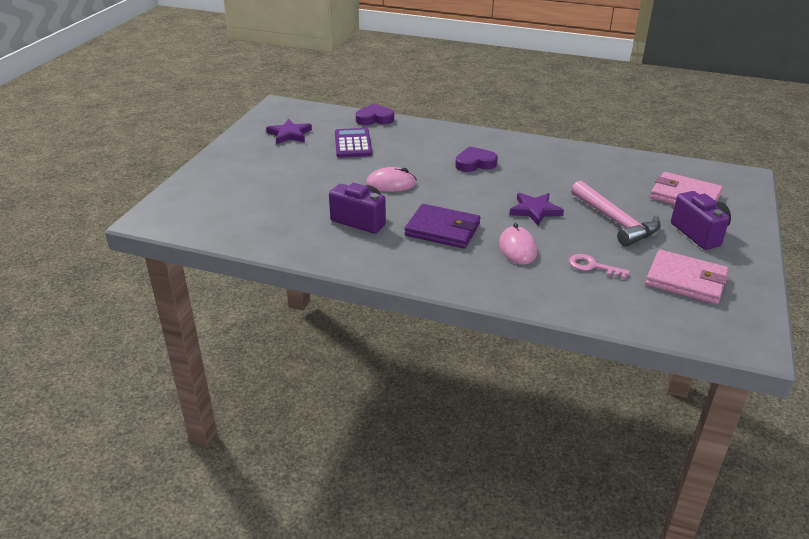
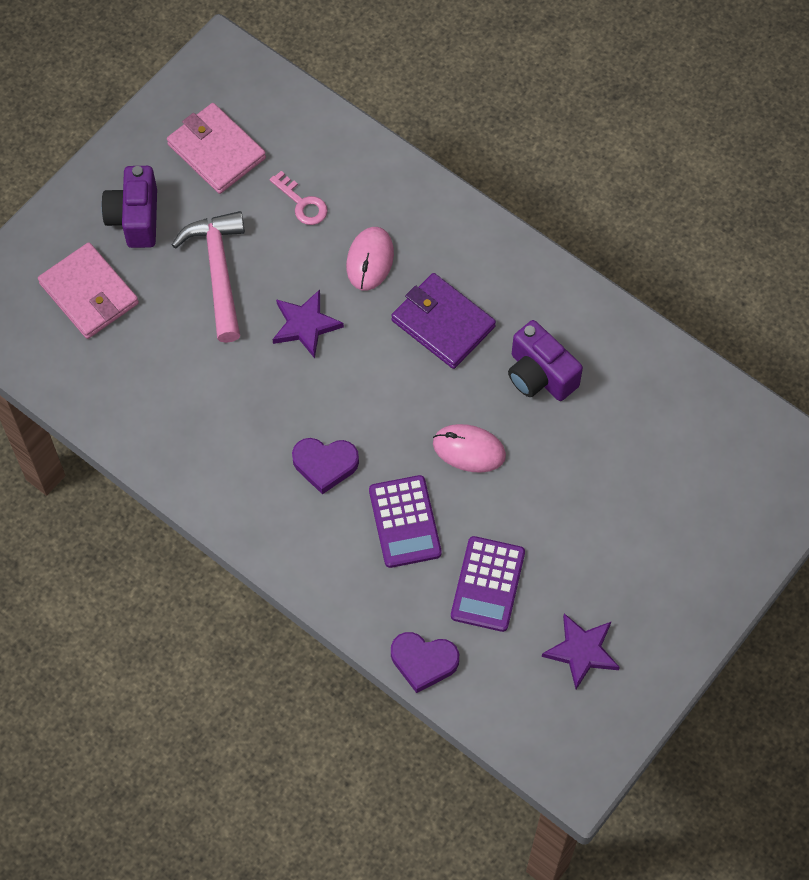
camera: 160 degrees left, 30 degrees up
(413, 154) = (405, 522): none -> purple calculator

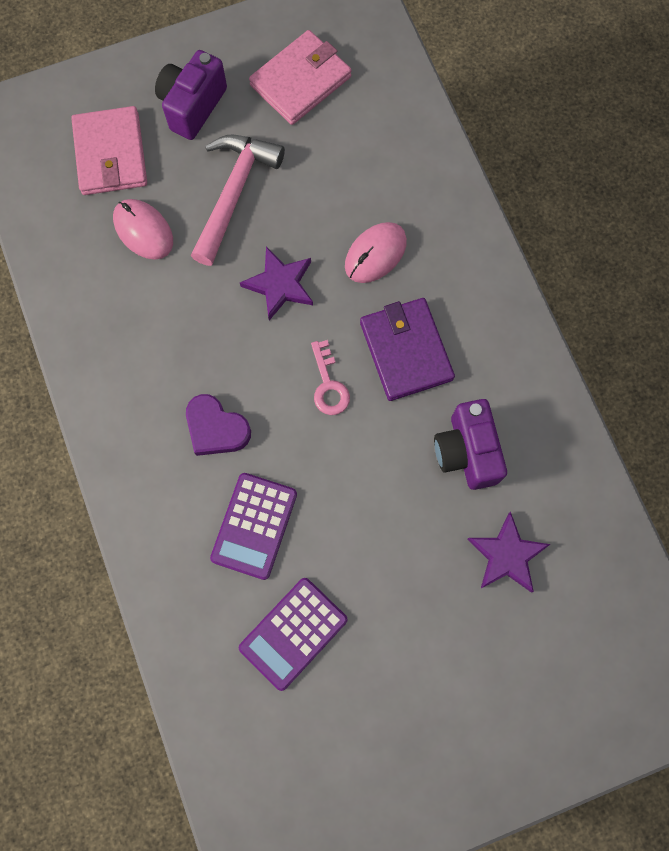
camera: 30 degrees right, 10 degrees up
(216, 151) = (300, 81): pink wallet -> pink wallet turned 60 degrees clockwise
(302, 203) = (347, 168): pink key -> pink key (328, 384)
(423, 662) = (187, 676): purple heart -> none
(469, 449) = (356, 488): pink mouse -> pink mouse (143, 230)
(581, 651) = (341, 755): purple star -> purple star (507, 555)

